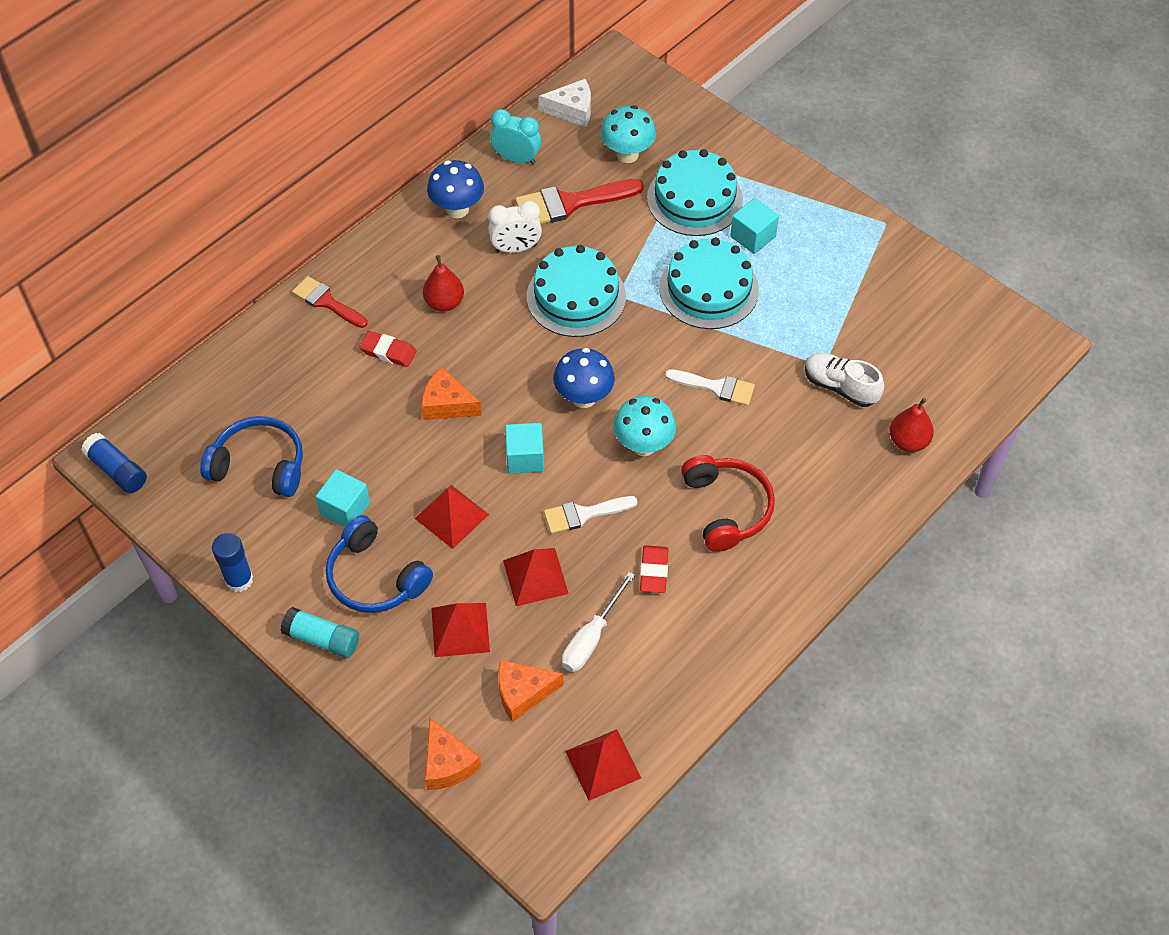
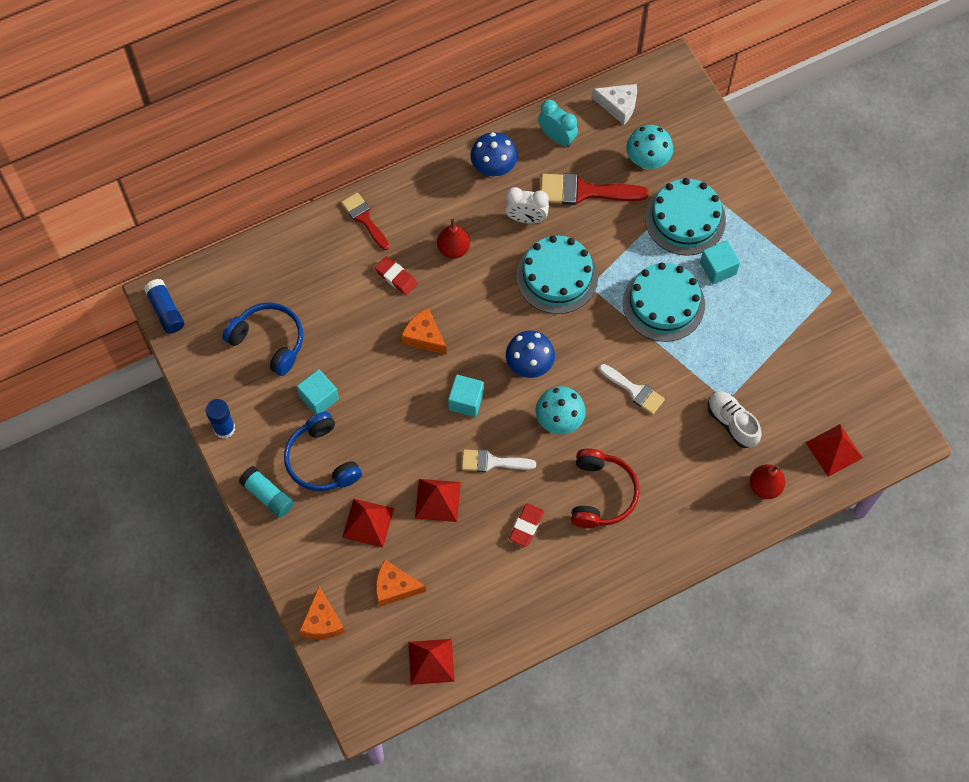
camera: 20 degrees right, 10 degrees up
(452, 516) = (394, 430): red pyramid -> red pyramid (834, 450)
(591, 637) = (460, 562): white screwdriver -> none

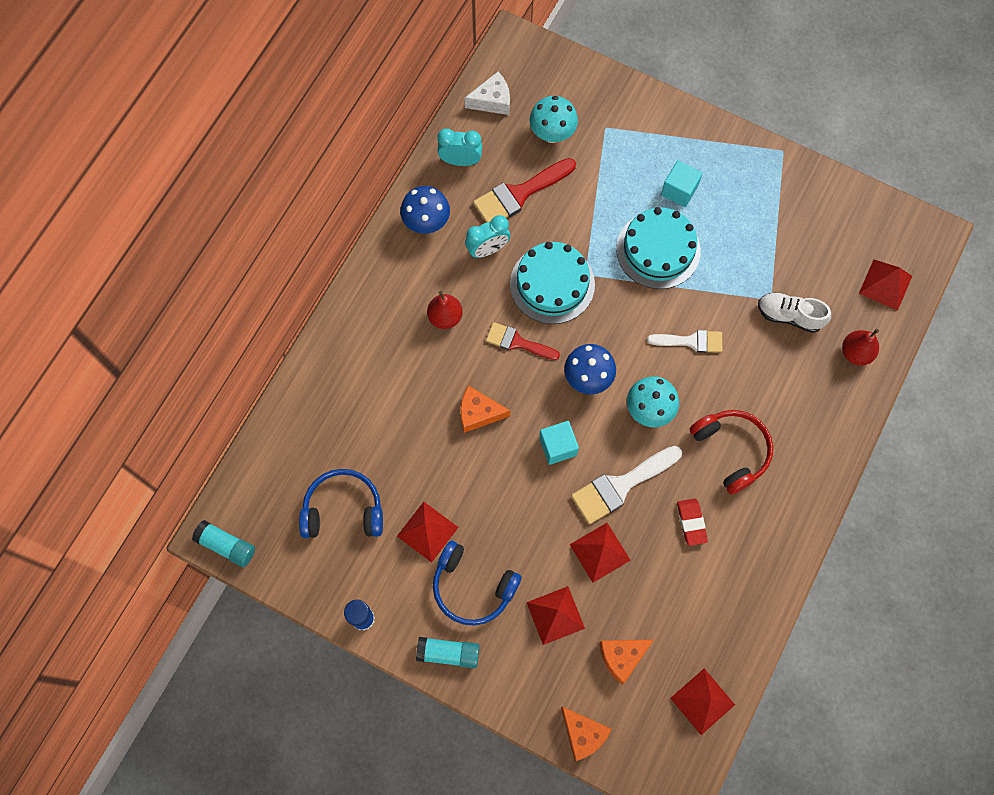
camera: 35 degrees left, 5 degrees up
(166, 311) = (226, 545): blue glue stick -> turquoise glue stick
(319, 398) = (427, 531): turquoise cube -> red pyramid
(364, 219) = (346, 341): red brush -> red brush (517, 342)
(396, 277) = (414, 375): red eraser -> none
(492, 462) = (620, 486): white brush -> white brush, size x1.55
(526, 218) = (487, 249): white clock -> turquoise clock
(685, 219) = (621, 165): turquoise cake -> none

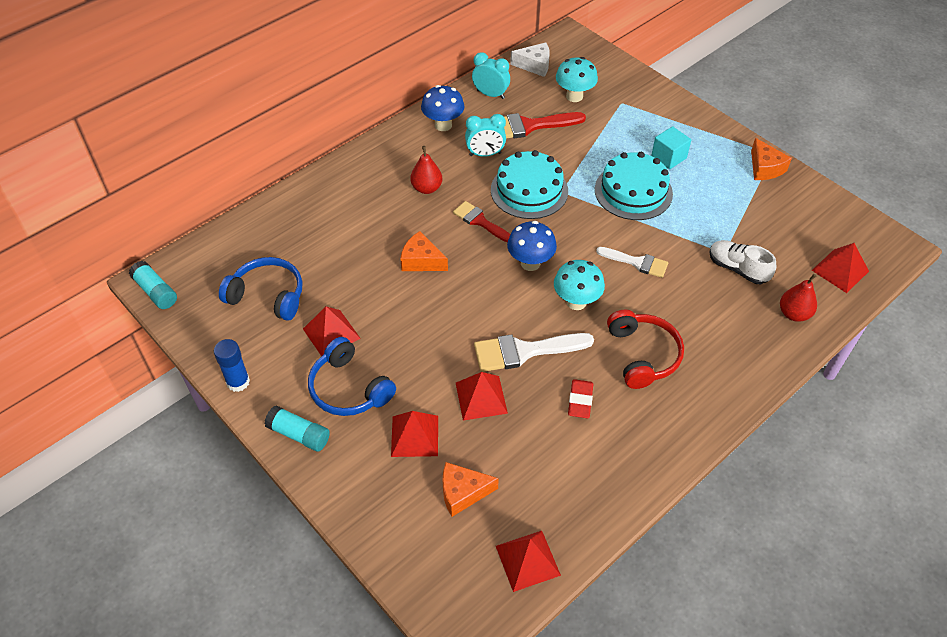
camera: 20 degrees right, 20 degrees down
(558, 446) = (480, 305): turquoise cube -> none
(583, 734) = (392, 548): orange cheese -> orange cheese (765, 168)

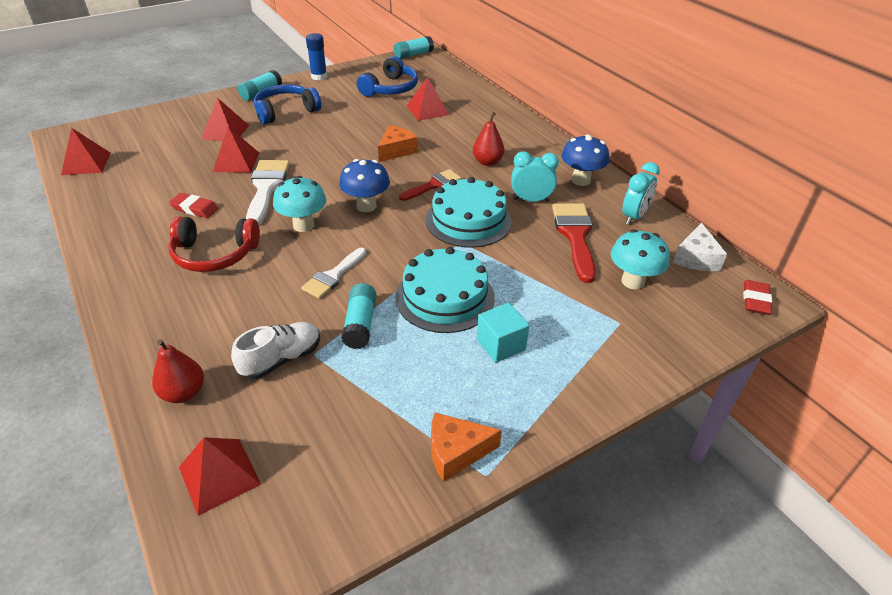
camera: 100 degrees right, 10 degrees down
(331, 333) = (340, 108): red pyramid -> red pyramid (427, 110)
(462, 492) = (163, 145): orange cheese -> none
(485, 154) = (531, 200): turquoise clock -> turquoise clock turned 90 degrees clockwise
(571, 43) = (755, 300): none -> red eraser
(683, 233) = (360, 324): none -> turquoise glue stick

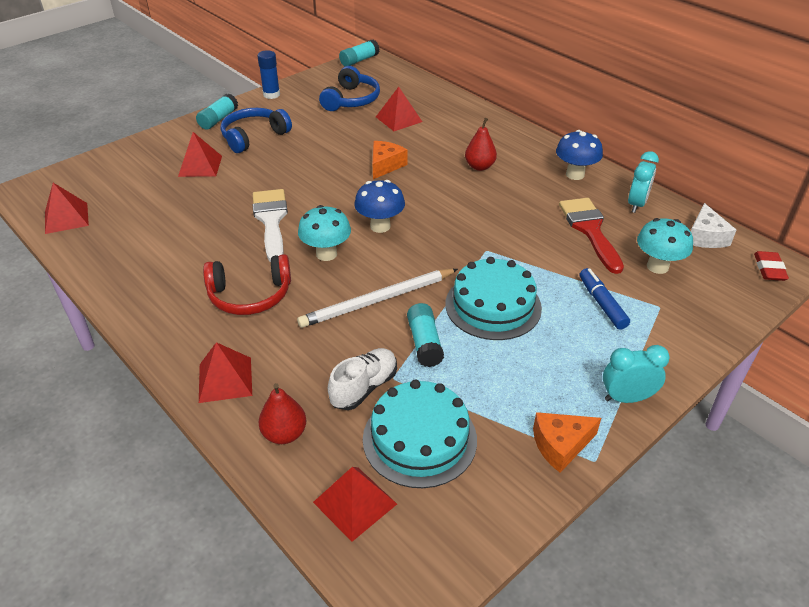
camera: 10 degrees left, 0 degrees up
(194, 208) = (207, 251): red eraser -> none
(236, 162) = (227, 197): red pyramid -> red pyramid (225, 379)
(333, 276) = (378, 300): white brush -> white pencil
(433, 185) = (437, 197): red brush -> none
(468, 220) = (485, 228): turquoise cake -> turquoise cake (419, 439)
(501, 345) = (562, 343): turquoise cube -> none
(531, 200) = (536, 200): turquoise clock -> turquoise clock (627, 398)
(559, 311) = (602, 303): none -> blue marker

